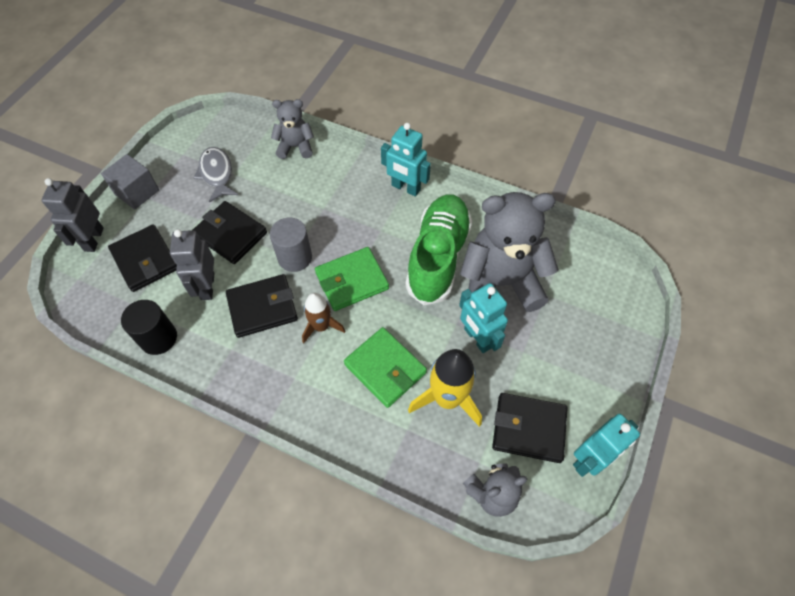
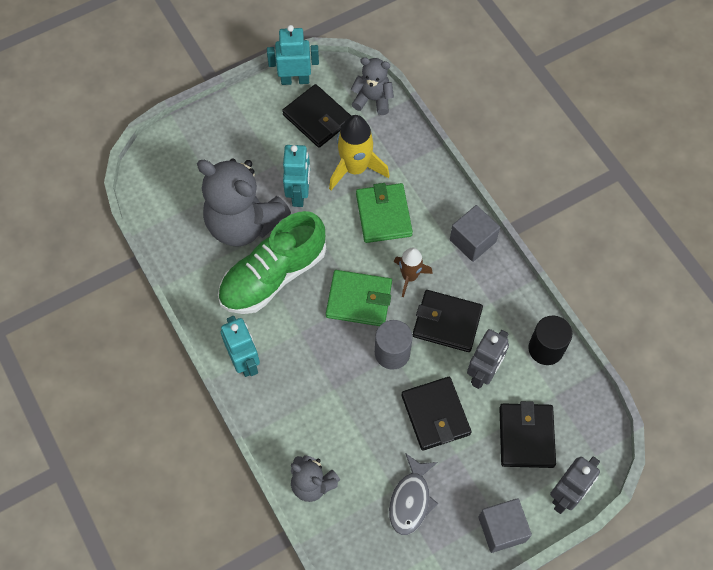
camera: 145 degrees left, 5 degrees up
(282, 397) = (472, 241): none -> grey cube

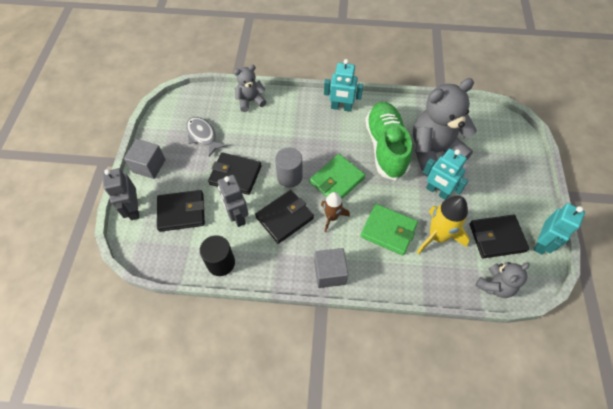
camera: 125 degrees right, 5 degrees down
(526, 436) = (181, 212): black wallet -> black wallet turned 45 degrees counterclockwise

